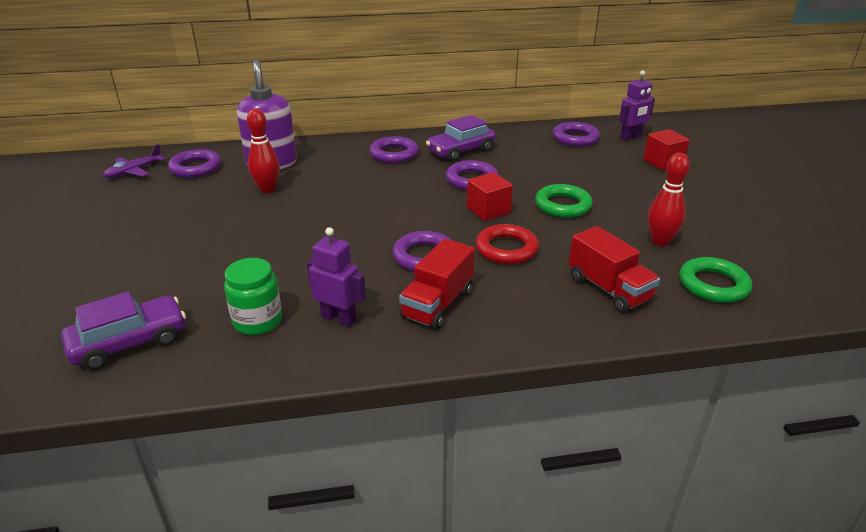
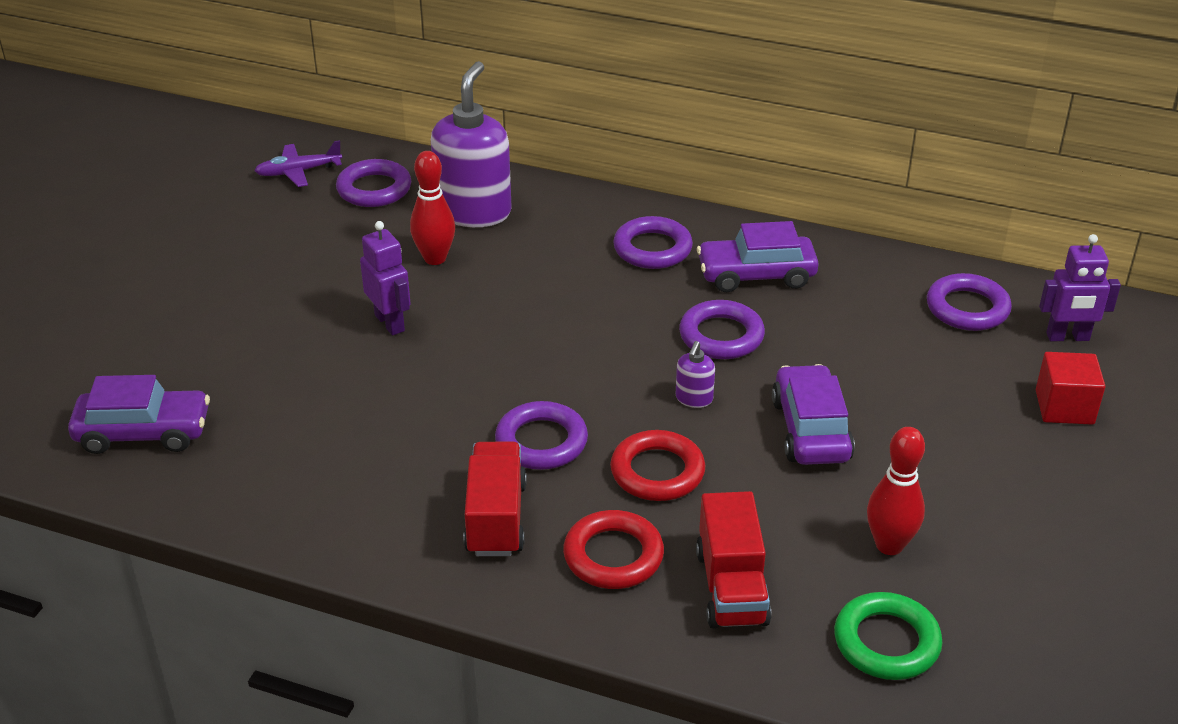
camera: 30 degrees right, 5 degrees up
(258, 321) = (283, 458): green jar -> none
(339, 318) = (370, 490): purple robot -> purple robot (390, 323)
(437, 304) = (496, 518): red truck -> red truck turned 120 degrees clockwise
(488, 210) = (694, 399): red cube -> purple soap dispenser
(528, 298) = (613, 556): none -> red ring
(563, 205) = (810, 430): green ring -> purple car

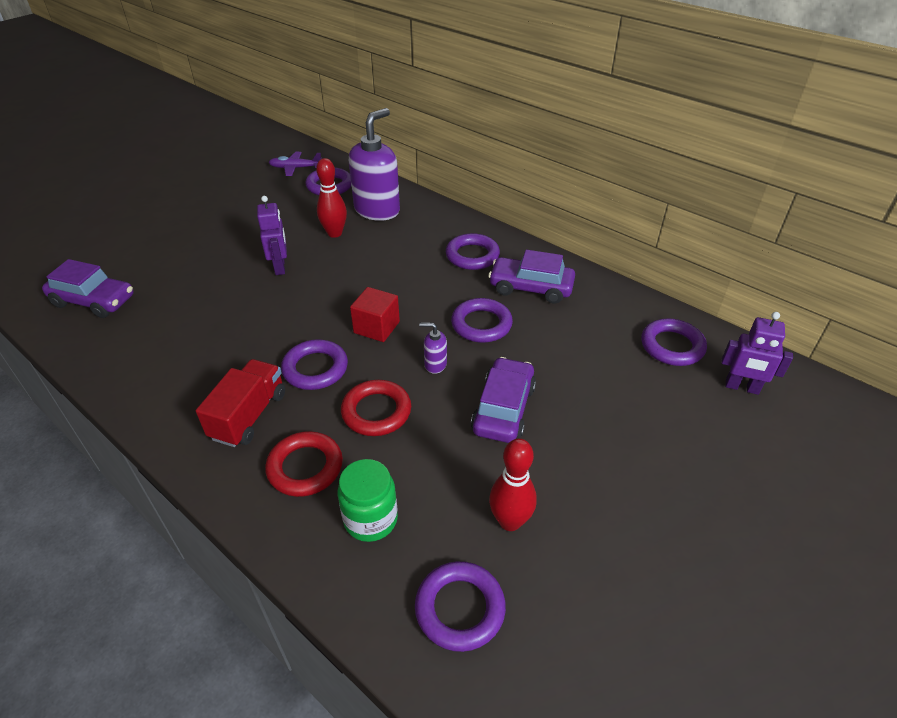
camera: 20 degrees right, 5 degrees up
(694, 399) = (435, 364): purple soap dispenser -> purple soap dispenser turned 60 degrees clockwise
(731, 587) = (370, 519): red truck -> green jar
(886, 642) = (460, 608): green ring -> purple ring
(1064, 407) = (712, 444): red cube -> red cube (376, 327)

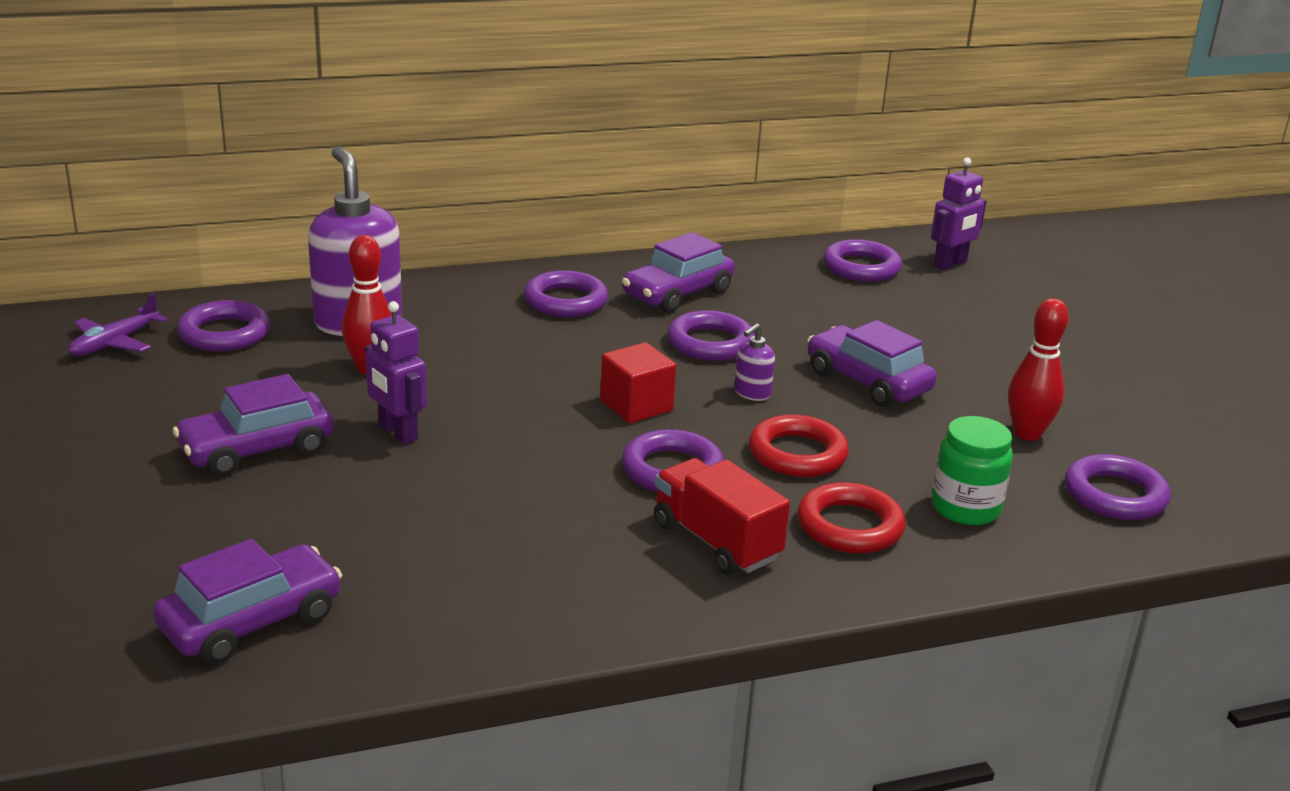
camera: 60 degrees left, 15 degrees down
(234, 239) = (257, 449): none -> purple car
(280, 267) = (397, 432): purple robot -> purple robot turned 150 degrees counterclockwise

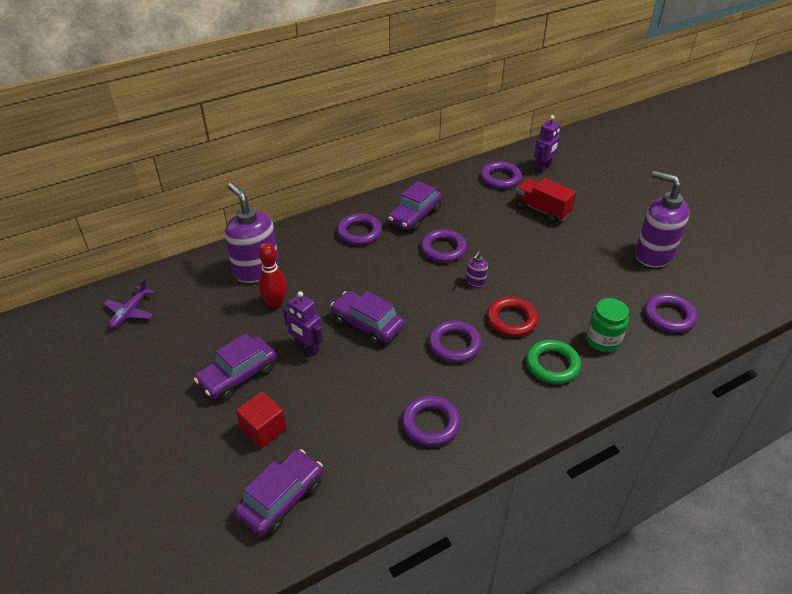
camera: 10 degrees left, 15 degrees up
(224, 333) = (188, 293): purple ring -> purple ring (430, 424)
(636, 406) = (421, 302): red cube -> red cube (263, 429)
(716, 541) = (492, 390): red truck -> red truck (542, 210)
(849, 526) = (552, 365): red ring -> green ring
(867, 382) = (529, 261): purple car -> purple car (367, 324)
(1027, 434) = (616, 282): red bowling pin -> none
(1118, 407) = (653, 254): none -> purple soap dispenser

